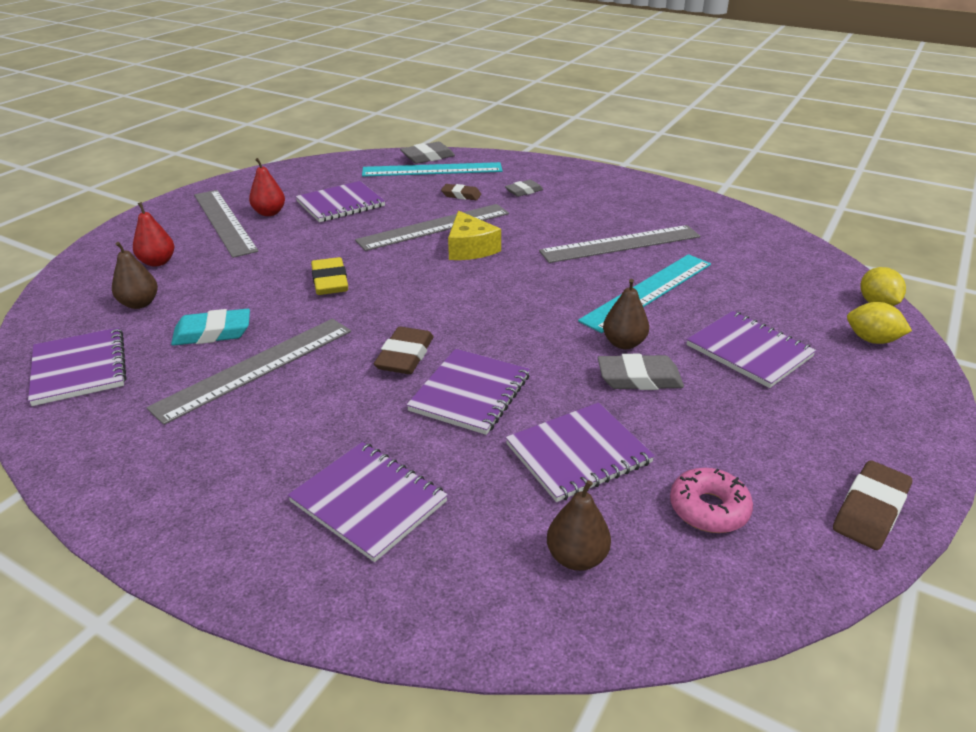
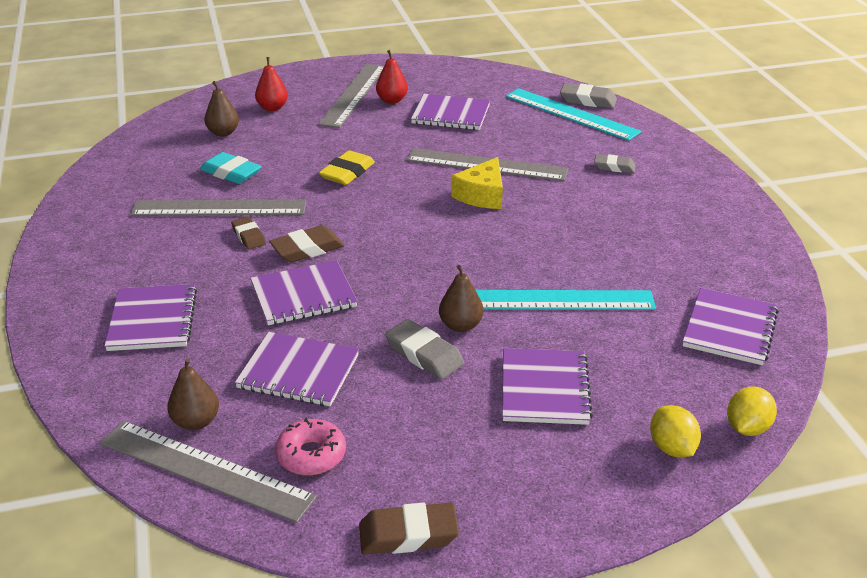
camera: 45 degrees right, 0 degrees up
(79, 368) = (141, 159): purple notebook -> purple notebook (730, 329)
(461, 195) = (554, 147): brown eraser -> brown eraser (248, 236)
(620, 244) = (610, 252): grey ruler -> grey ruler (205, 470)

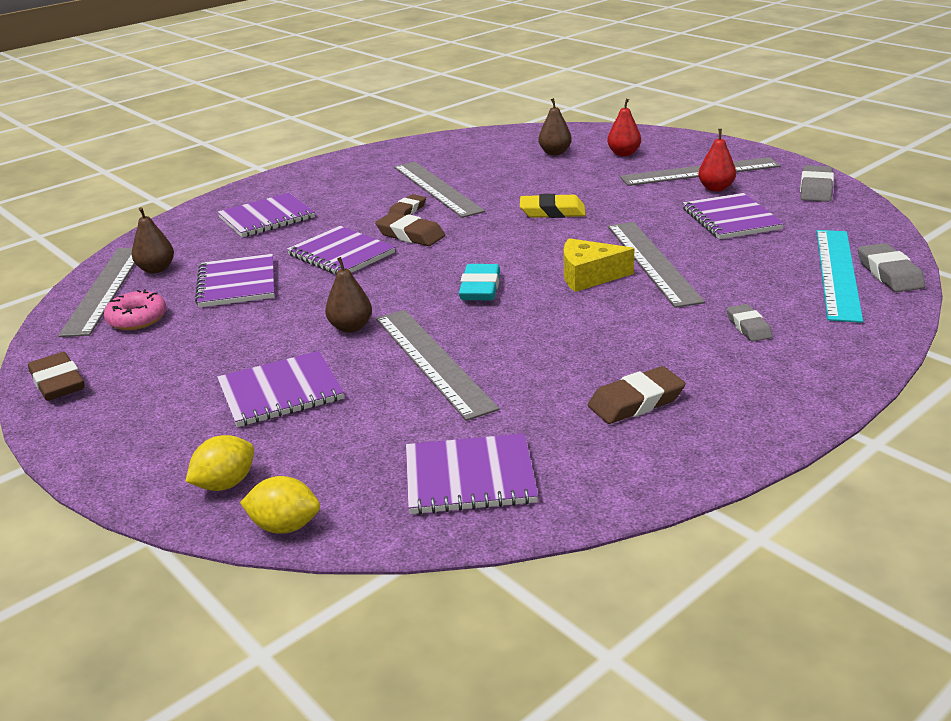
camera: 65 degrees right, 5 degrees down
(231, 173) = (495, 175): turquoise eraser -> turquoise eraser (480, 288)
(424, 354) = (295, 324): grey eraser -> grey eraser (816, 189)
(555, 300) = (432, 361): turquoise ruler -> grey ruler
(678, 237) = (636, 402): none -> brown eraser

